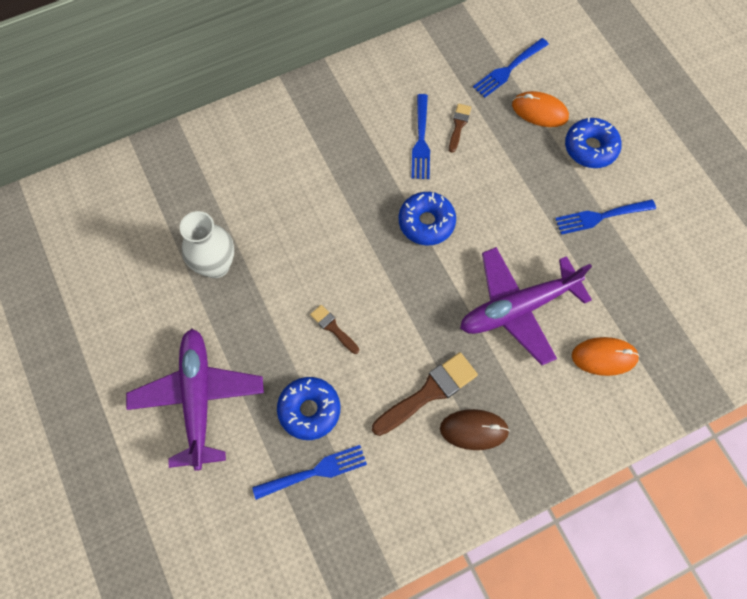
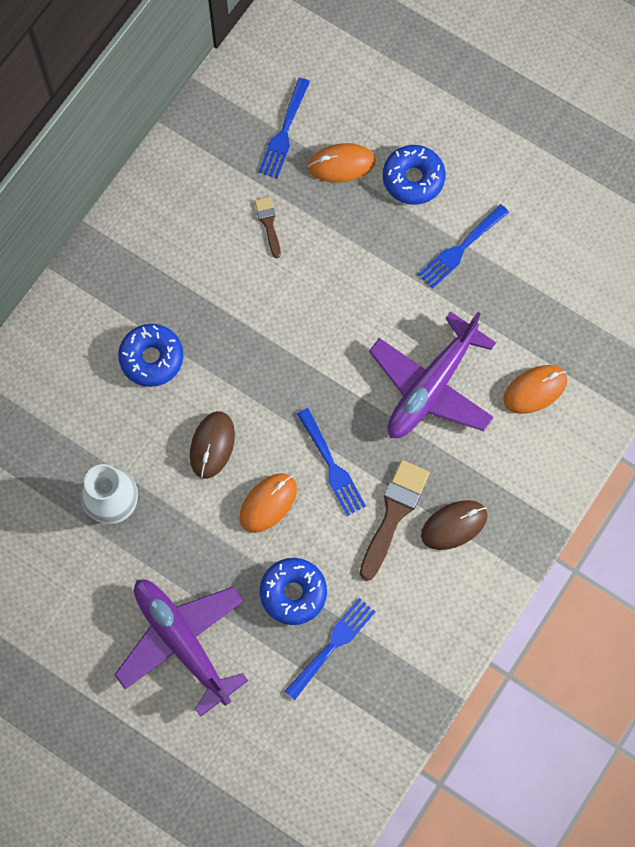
camera: 30 degrees left, 5 degrees up
(317, 261) = (212, 445): none -> brown mouse
(333, 328) = (268, 503): brown brush -> orange mouse
(421, 140) = (239, 261): blue fork -> blue fork (331, 466)
(426, 222) = (295, 347): blue donut -> blue donut (151, 358)

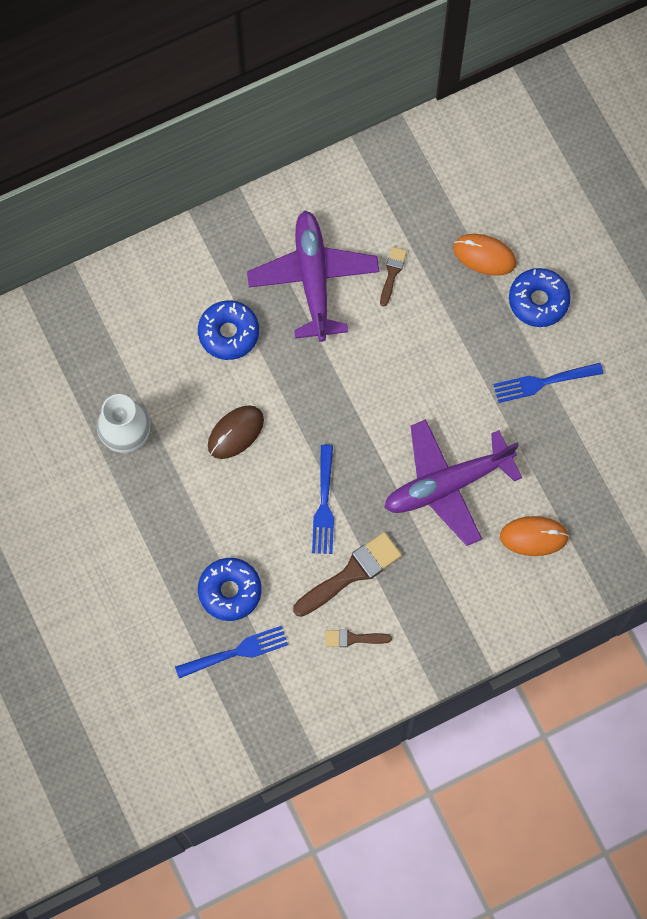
camera: 30 degrees right, 0 degrees up
(182, 642) = (116, 579): purple plane -> purple plane (313, 278)
(268, 503) = (253, 506): orange mouse -> none
(284, 132) = (452, 202): blue fork -> none
(431, 572) = (353, 638): none -> brown brush
(454, 525) = (396, 611): brown mouse -> none

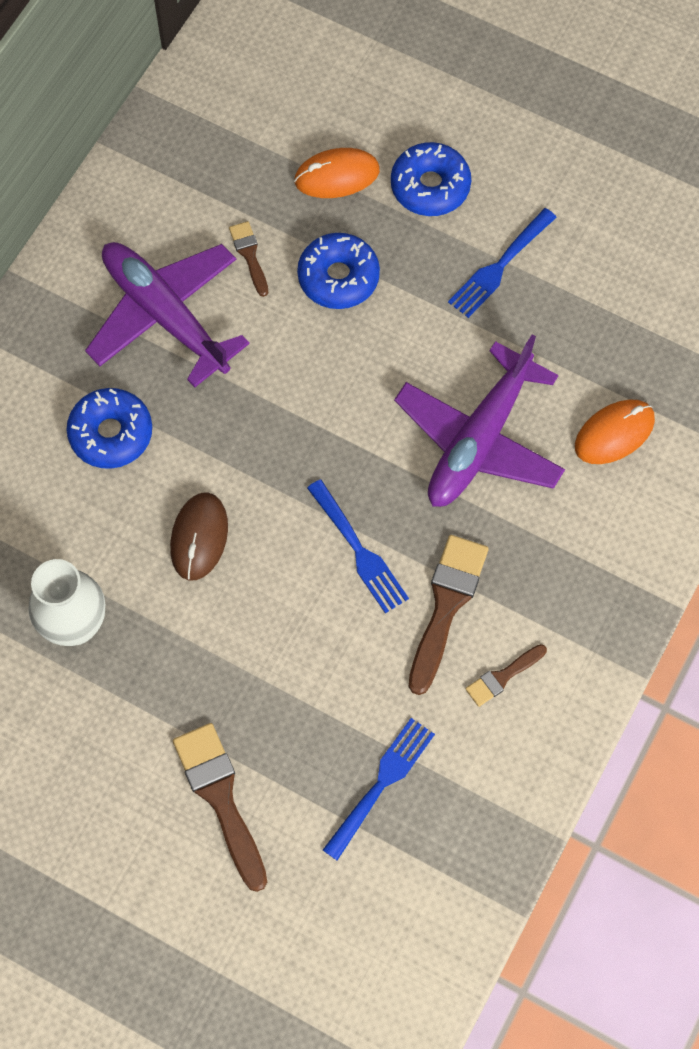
camera: 35 degrees left, 5 degrees down
(139, 596) = (220, 798): none -> brown brush
(230, 591) = (323, 719): blue donut -> blue donut (338, 277)

